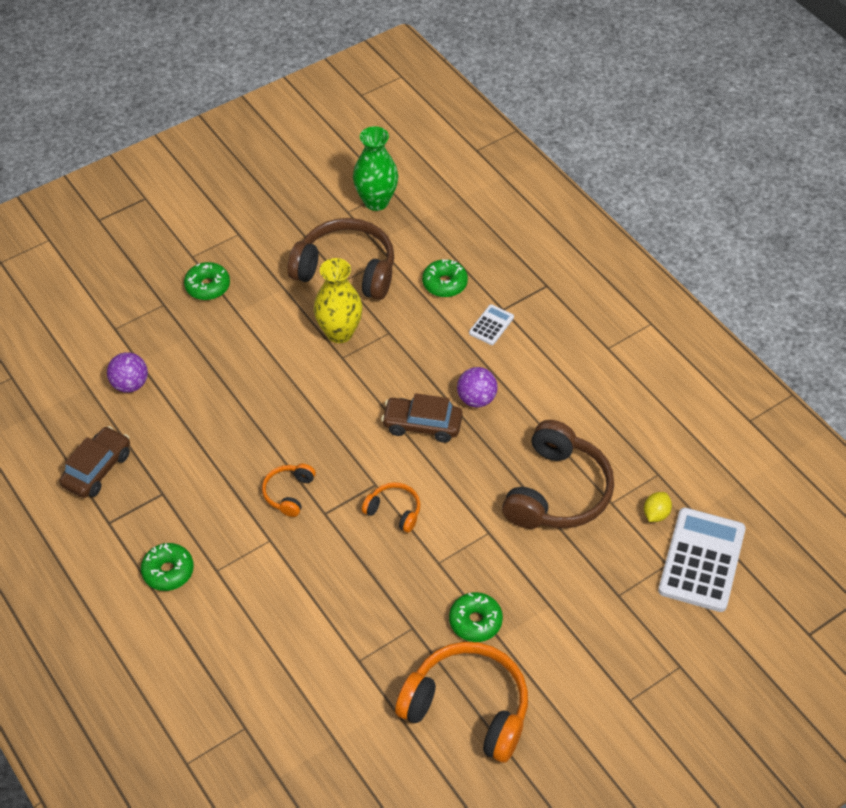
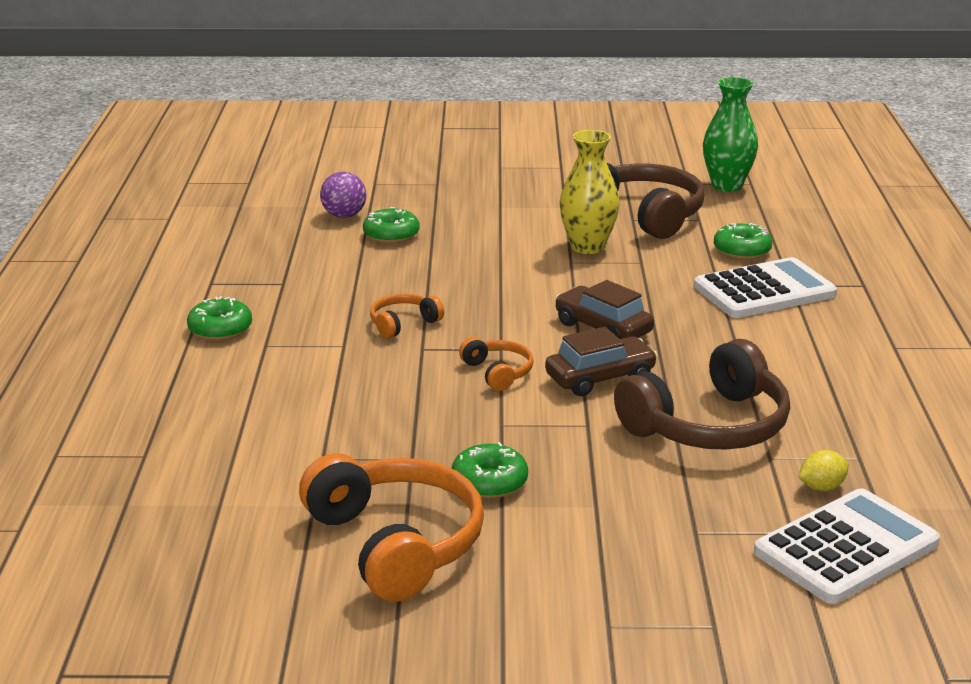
camera: 35 degrees right, 25 degrees down
(97, 469) = (246, 251): brown car -> brown car (600, 378)
(207, 286) = (491, 186): green donut -> green donut (391, 235)
(476, 399) = (687, 331): purple ball -> none
(491, 325) = (764, 290): white calculator -> white calculator, size x2.12

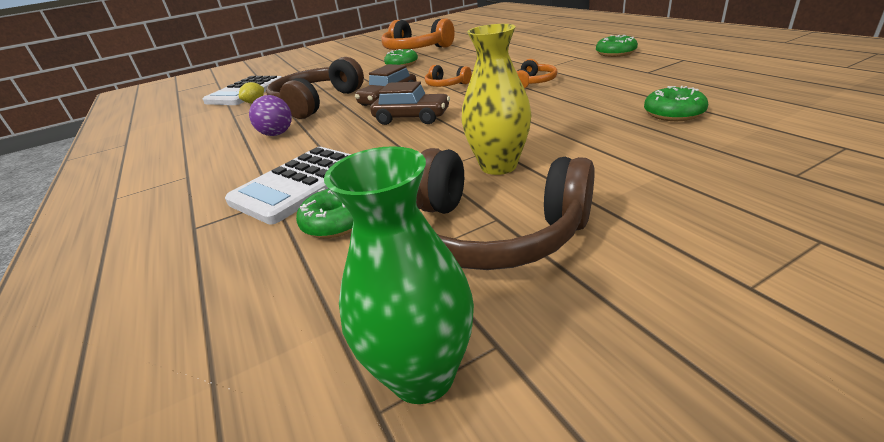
camera: 155 degrees right, 5 degrees up
(344, 216) = (753, 111): purple ball -> purple ball (277, 134)

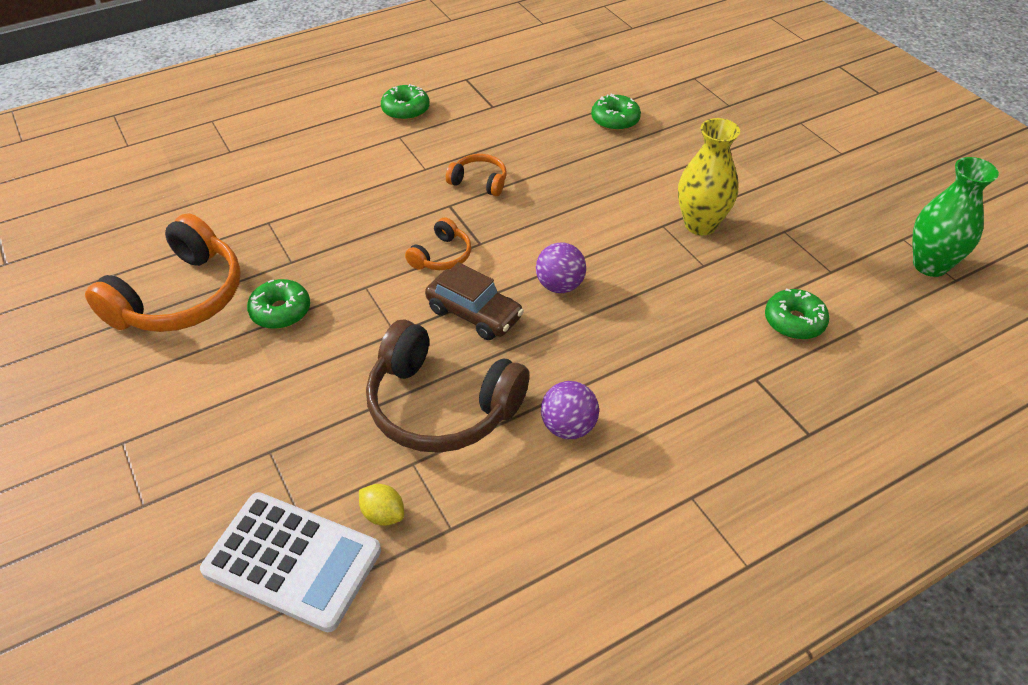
camera: 95 degrees left, 15 degrees up
(300, 185) = (724, 363): white calculator -> none
(412, 118) = (559, 285): brown car -> purple ball
(493, 232) = (802, 234): brown headphones -> none

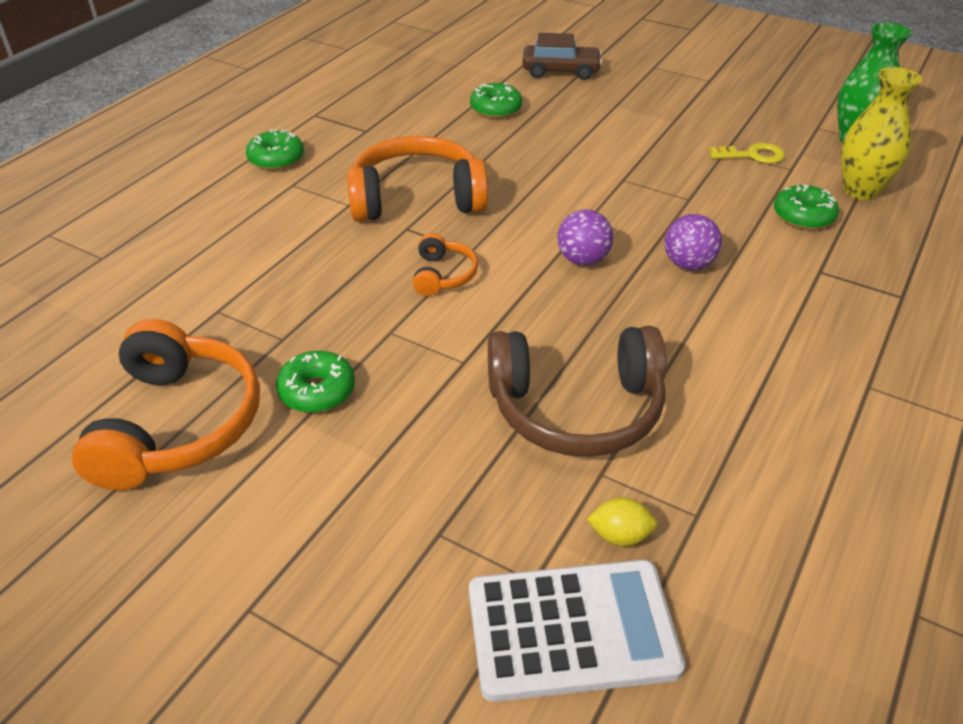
camera: 30 degrees left, 5 degrees down
(474, 313) = (526, 314): brown car -> brown car (561, 71)
(479, 182) = (417, 198): orange headphones -> orange headphones, size x2.07
(568, 427) = (711, 375): purple ball -> purple ball (688, 264)
(700, 224) = (654, 168): yellow vase -> yellow vase (860, 190)
(806, 244) = (752, 155): none -> yellow key

